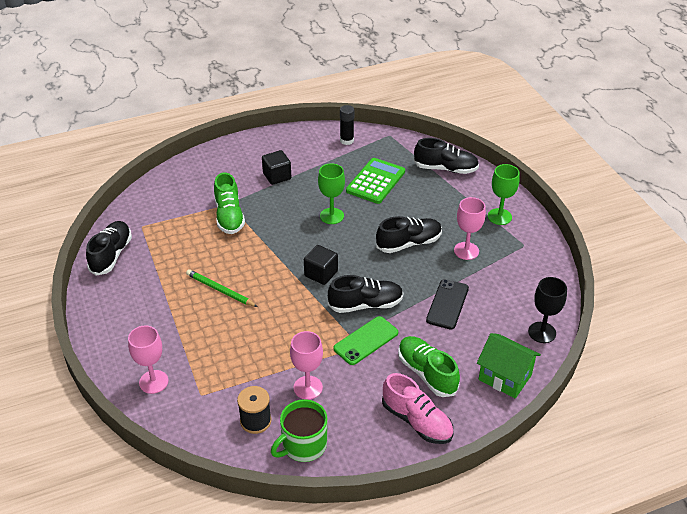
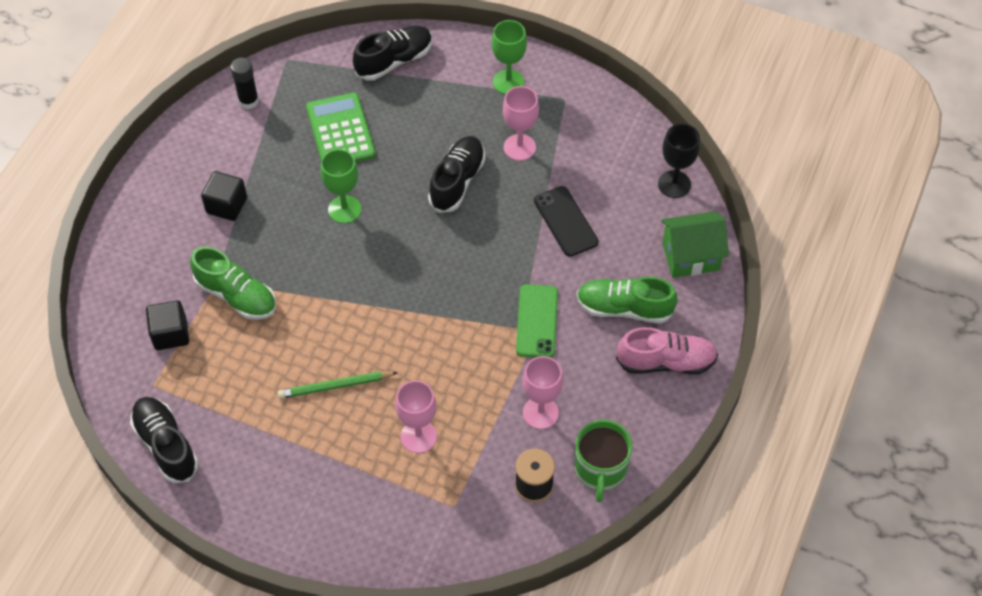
camera: 45 degrees left, 15 degrees up
(153, 382) = (394, 534): pink goblet -> pink goblet (418, 436)
(321, 274) = (412, 285): black cube -> black cube (170, 334)
(365, 304) = (493, 283): black shoe -> none

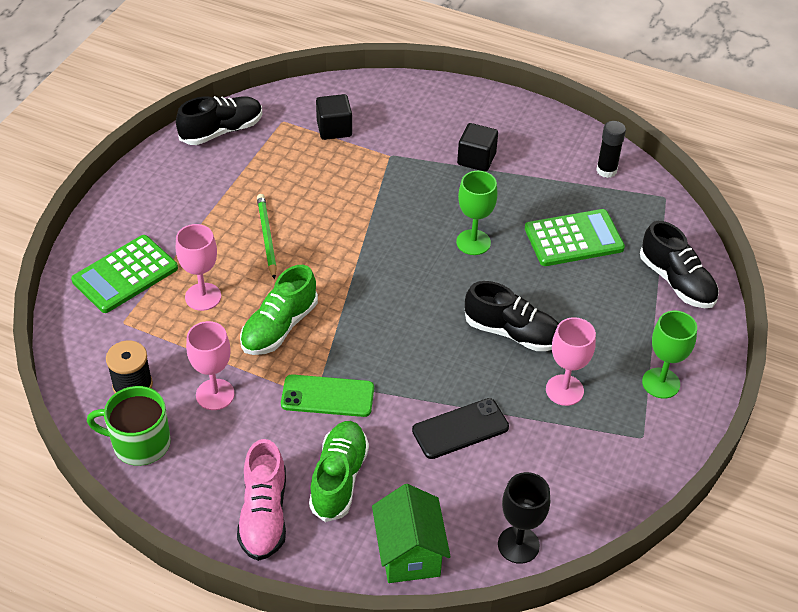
camera: 90 degrees right, 10 degrees down
(236, 295) = (373, 169): green shoe -> green shoe (279, 327)
(389, 513) = (125, 274): none -> green calculator

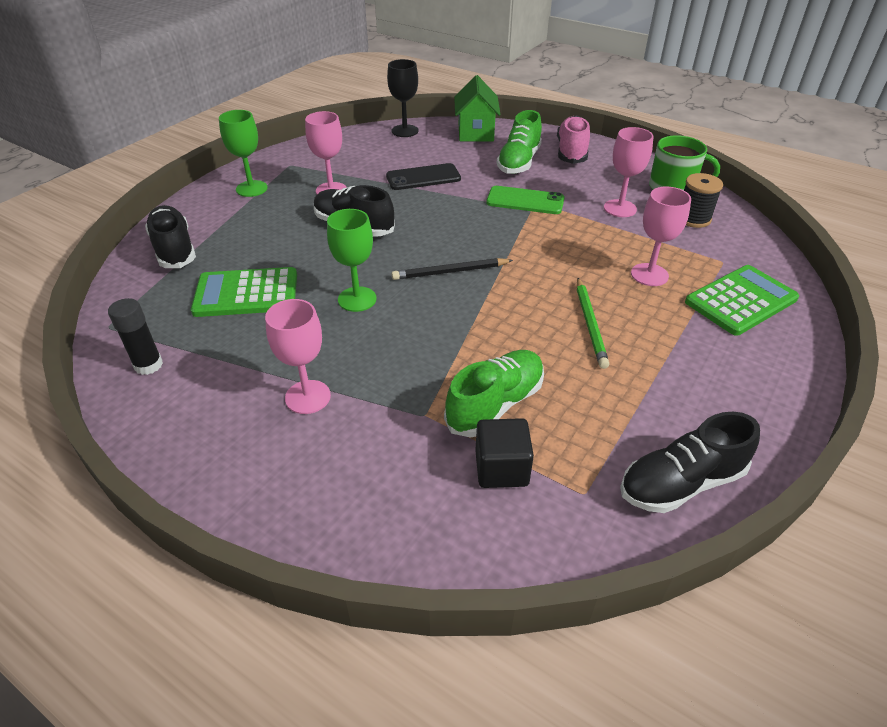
camera: 170 degrees left, 5 degrees down
(279, 327) = (569, 246): green shoe -> green shoe (495, 404)
(396, 281) = (450, 272): none -> black pencil
(476, 159) = (308, 397): black cube -> pink goblet

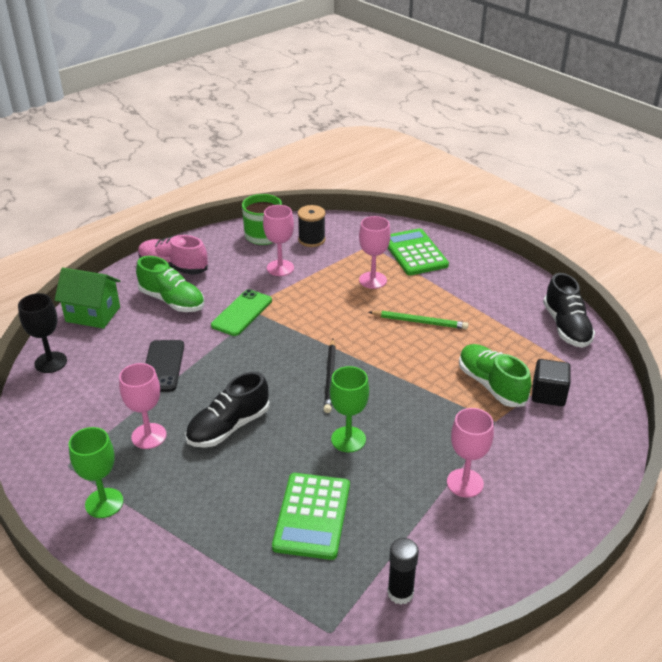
camera: 75 degrees left, 5 degrees down
(174, 249) = (204, 577): black shoe -> none

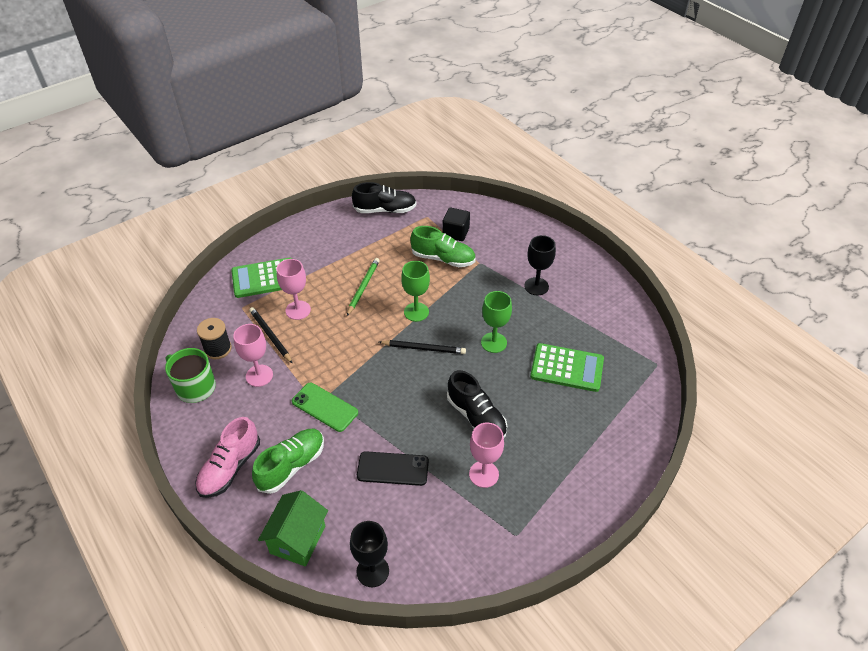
camera: 85 degrees left, 10 degrees up
(104, 503) = (558, 501): green goblet -> green goblet (416, 312)
(333, 268) = (271, 336): none -> black pencil
(400, 593) = (625, 328): black glue stick -> none
(465, 483) = (536, 286): pink goblet -> black goblet
(491, 385) = (443, 258): green shoe -> green shoe turned 135 degrees counterclockwise

